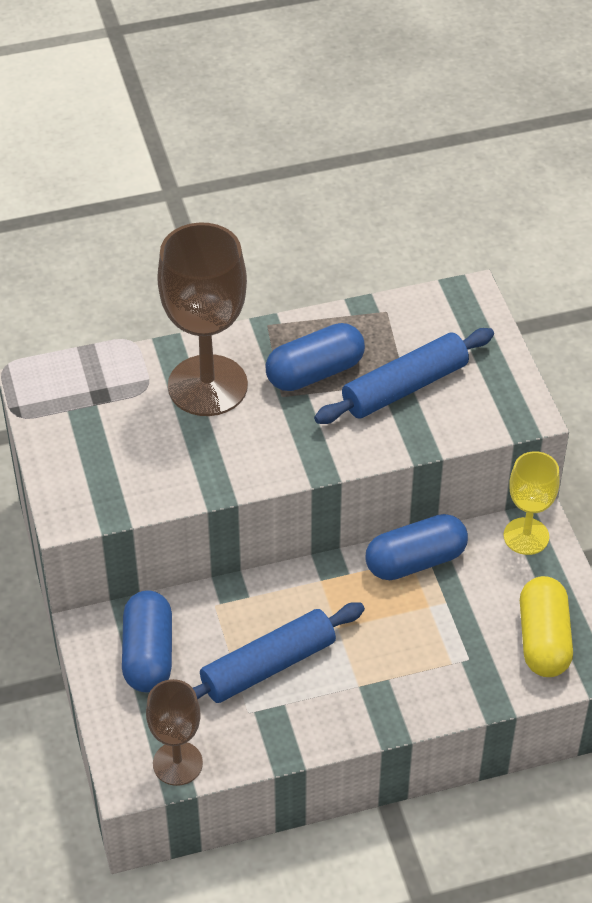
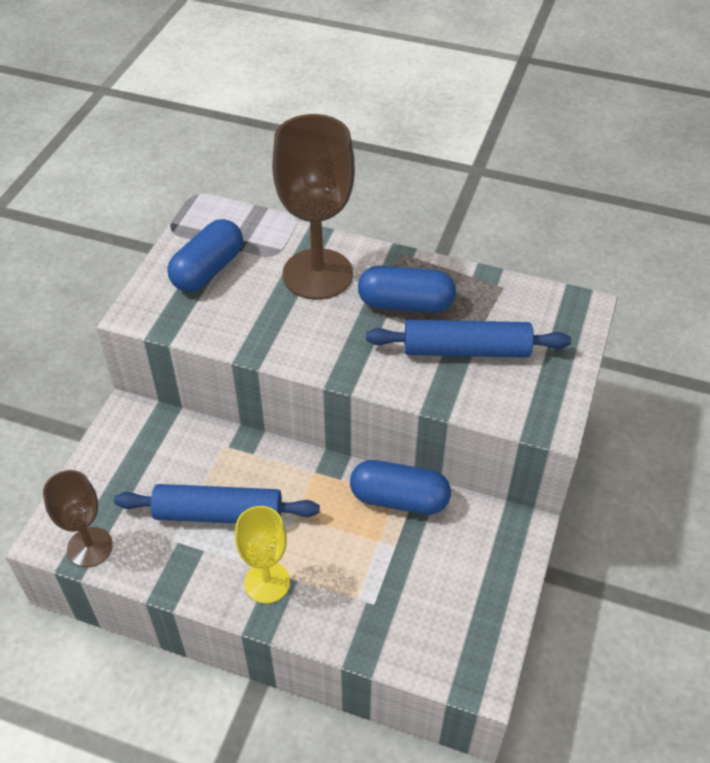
camera: 35 degrees right, 0 degrees up
(148, 654) = (146, 454): blue capsule -> blue capsule (208, 270)
(526, 536) = (506, 531): yellow goblet -> yellow goblet (267, 582)
(543, 640) = (448, 626): yellow capsule -> none

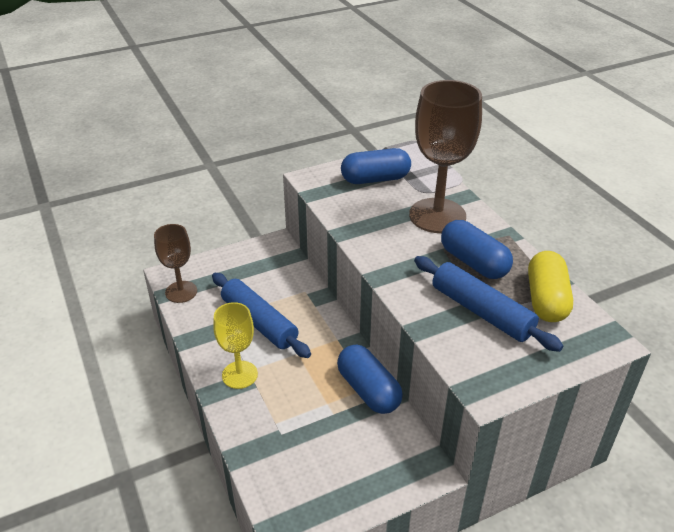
camera: 45 degrees right, 10 degrees down
(500, 300) = (546, 299): none -> yellow capsule

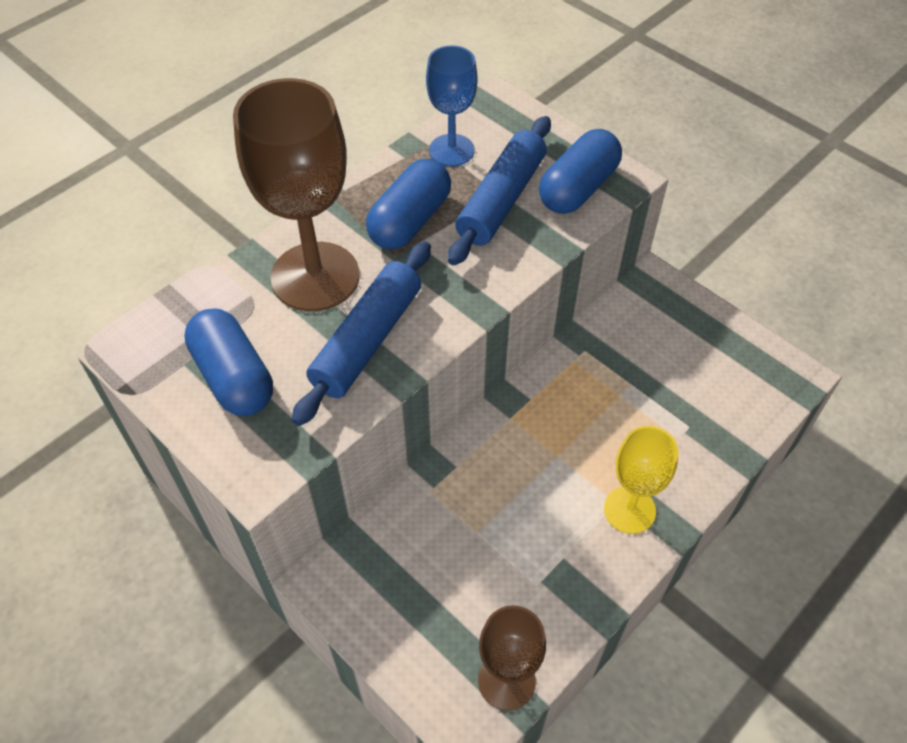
camera: 110 degrees left, 15 degrees up
(259, 322) = (521, 527): blue rolling pin -> blue rolling pin (367, 340)
(368, 390) = (579, 359): blue capsule -> blue capsule (578, 188)
(546, 299) = (451, 150): yellow capsule -> blue goblet

